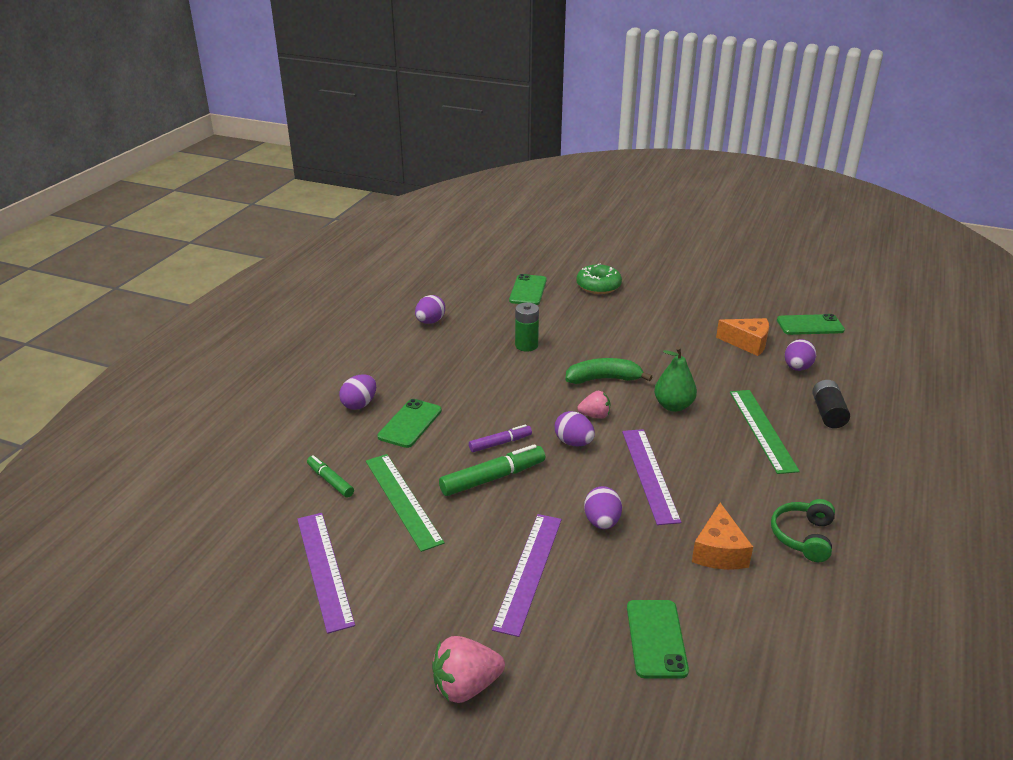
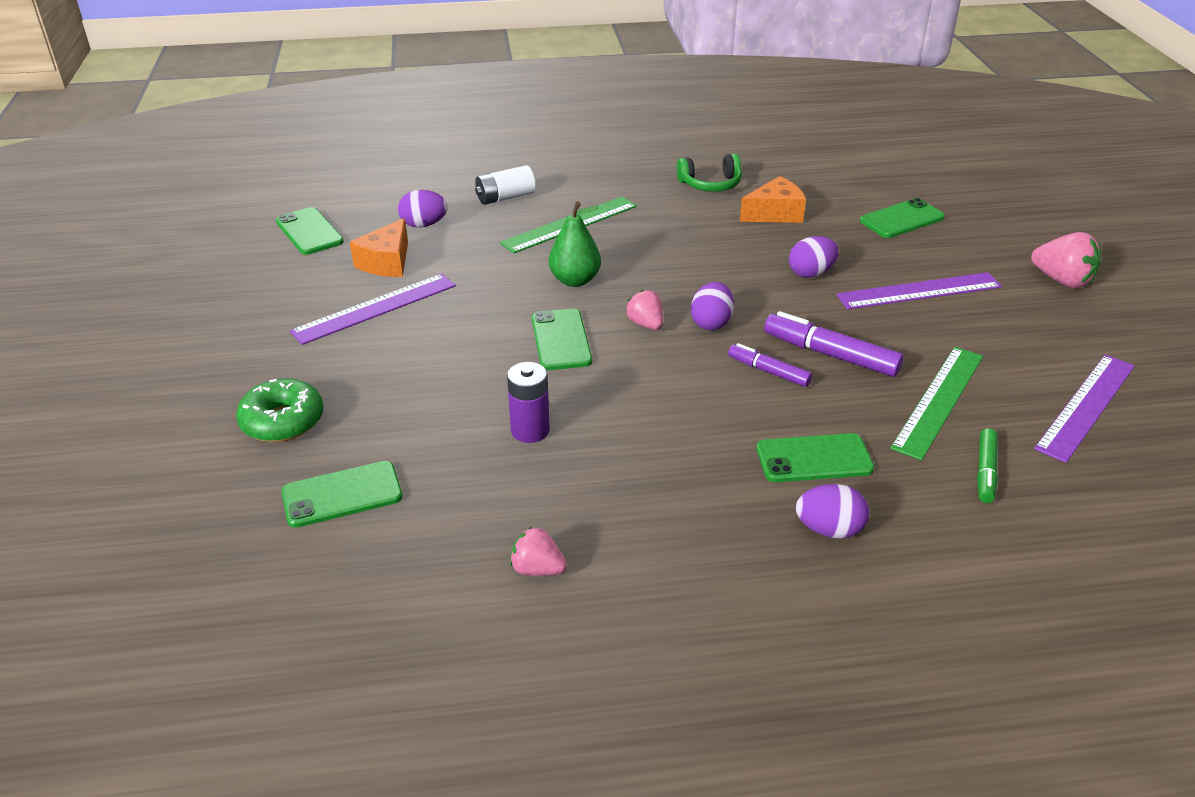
camera: 120 degrees left, 5 degrees up
(430, 322) = (537, 569): purple egg -> pink strawberry
(492, 478) = (830, 355): green marker -> purple marker
(526, 345) = (530, 430): green battery -> purple battery
(603, 379) = (561, 340): green banana -> green phone
(649, 474) = (712, 266): purple ruler -> purple ruler (375, 308)
(747, 343) = (387, 262): orange cheese -> orange cheese turned 150 degrees counterclockwise
(828, 413) = (505, 197): black battery -> white battery

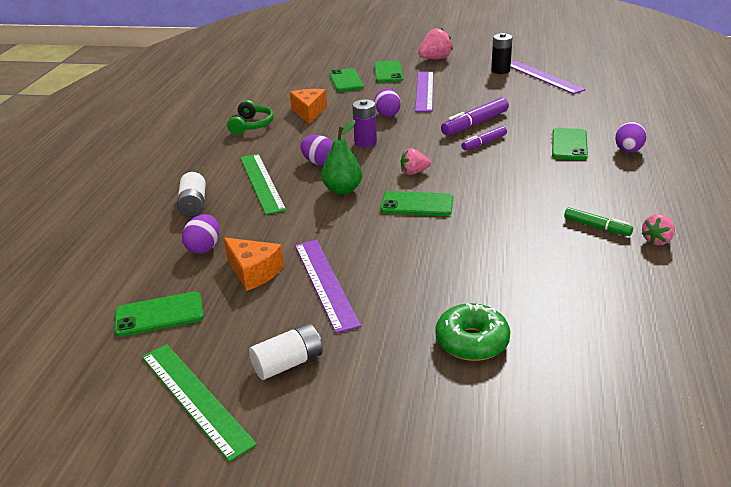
camera: 70 degrees left, 5 degrees down
(242, 315) = (288, 363): none -> white battery
(342, 494) = (573, 314): green phone -> green phone (388, 72)
(530, 430) = (518, 228): purple battery -> purple battery (365, 142)
(711, 323) = (424, 151): purple egg -> purple egg (319, 162)
(939, 401) = (528, 106): green ruler -> green ruler (195, 398)
(985, 471) = (588, 107): green marker -> green marker (596, 227)
(1072, 354) = (500, 70): none -> black battery

